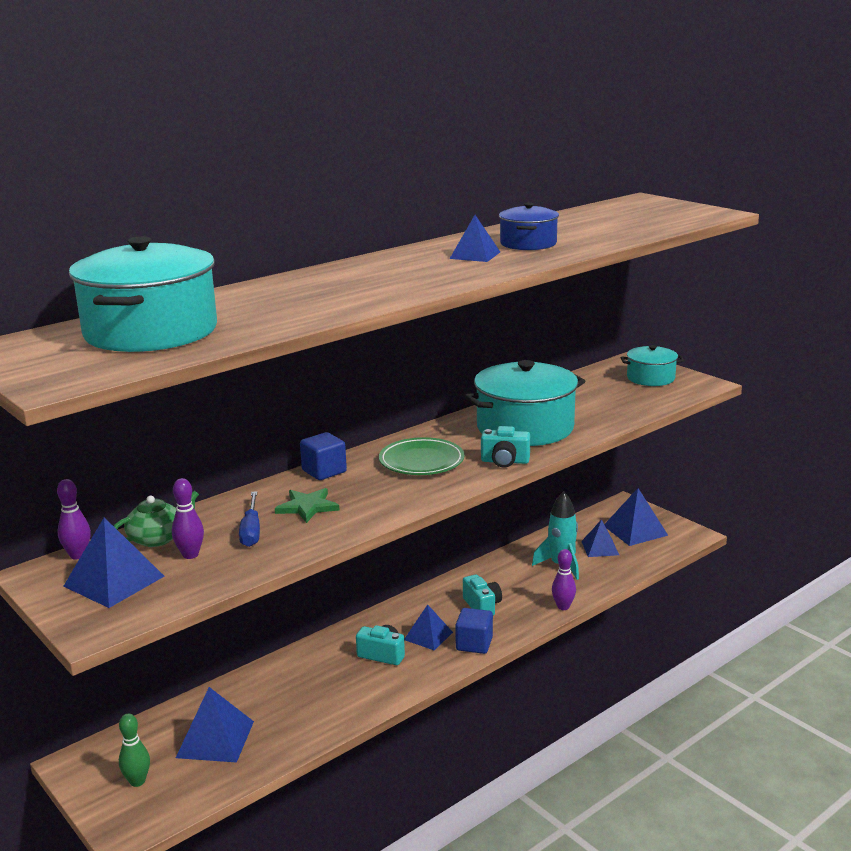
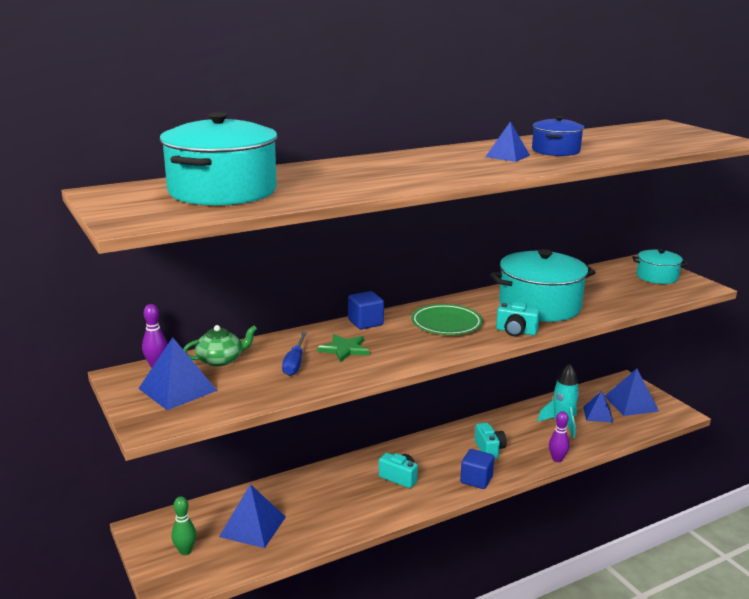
camera: 10 degrees right, 0 degrees up
(190, 555) = (242, 376): purple bowling pin -> none
(428, 636) = (440, 467): blue pyramid -> none

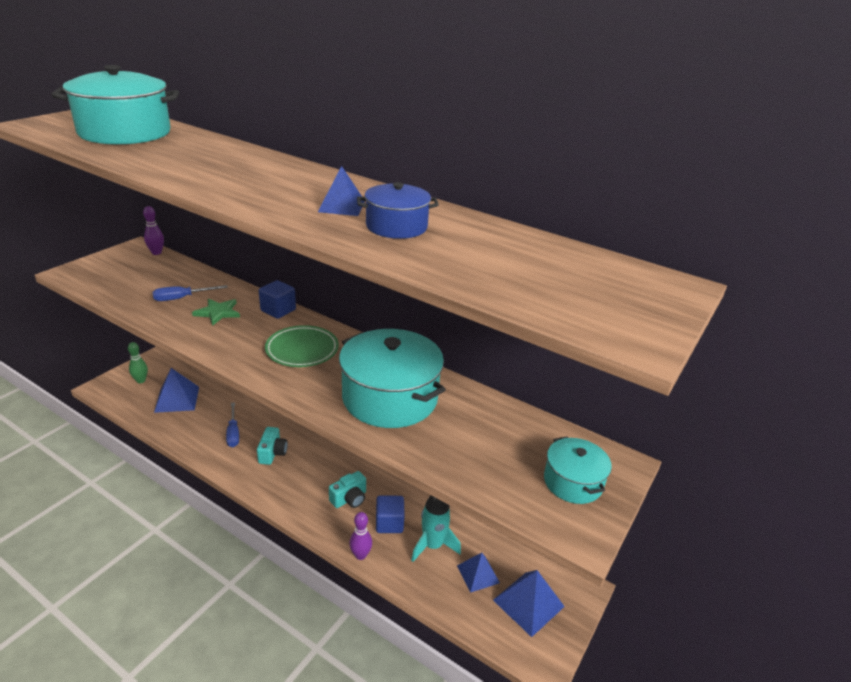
camera: 60 degrees right, 10 degrees up
(177, 389) = (122, 268): blue pyramid -> none
(220, 360) = (175, 270): green teapot -> none
(349, 496) = (233, 433): none -> blue screwdriver
(476, 480) = (292, 502): blue cube -> blue cube (389, 523)
(516, 331) = (309, 393): turquoise camera -> none

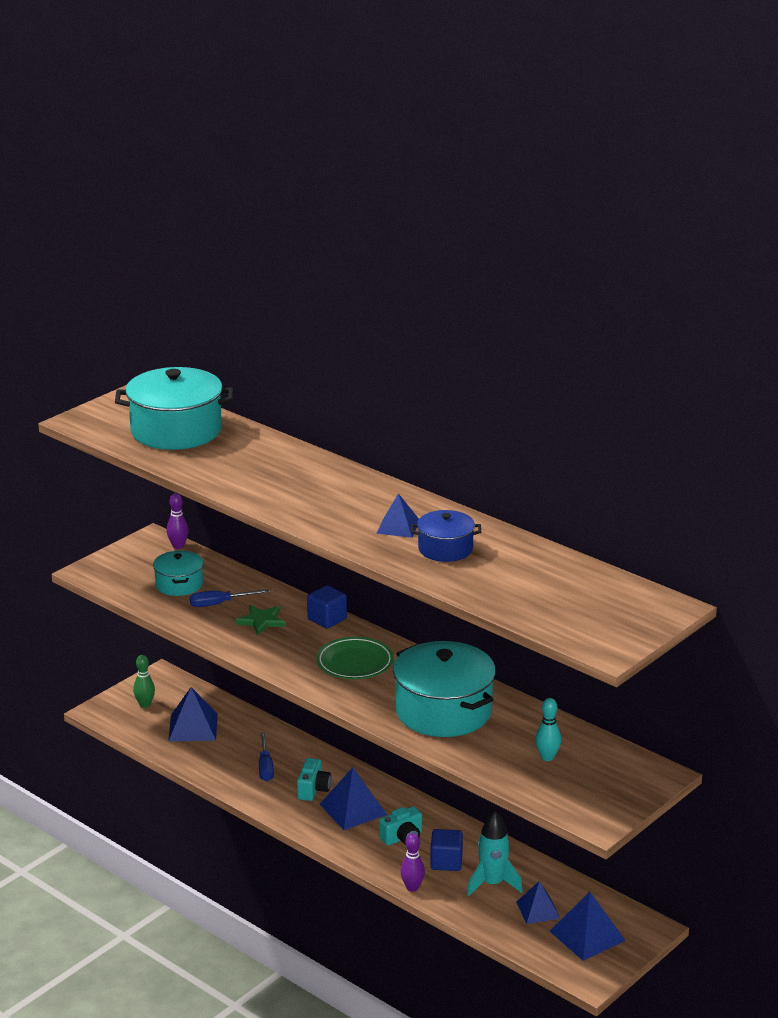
camera: 10 degrees right, 5 degrees down
(306, 471) = (353, 809): none -> blue pyramid
(502, 448) = (547, 757): none -> turquoise bowling pin
(573, 482) = (606, 786): turquoise pot -> turquoise pot (179, 584)

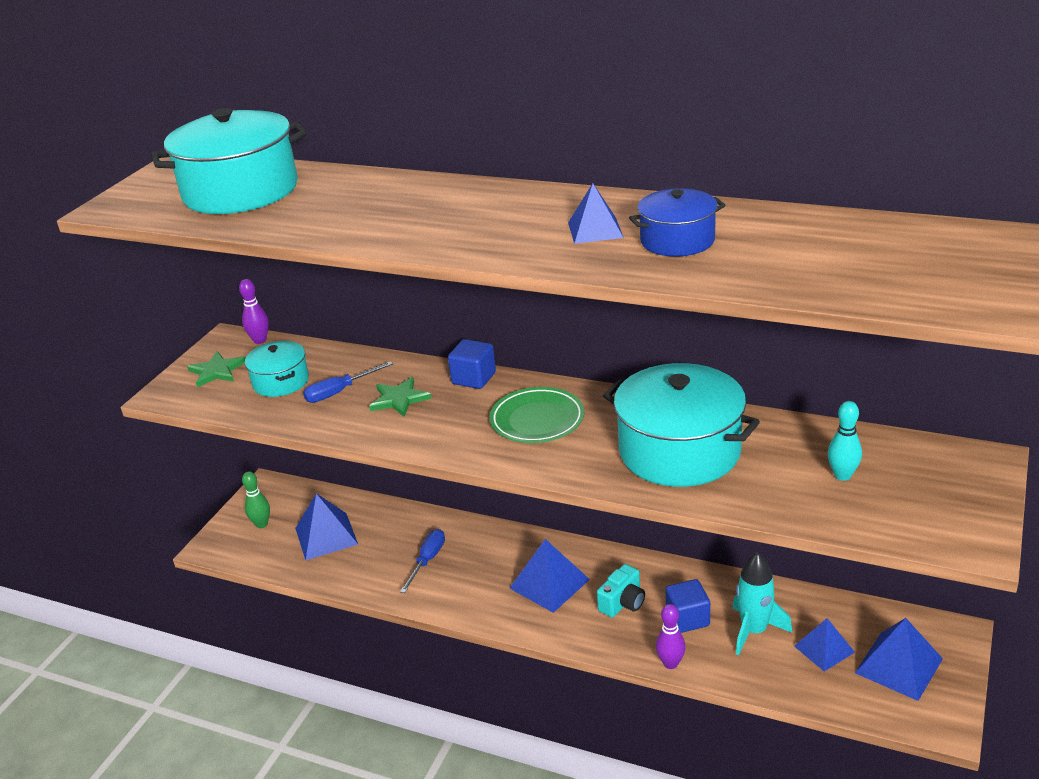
camera: 15 degrees left, 5 degrees up
(134, 563) = (217, 371): none -> green star
(265, 767) = (427, 560): blue screwdriver -> blue screwdriver turned 135 degrees counterclockwise
(313, 789) = (493, 572): turquoise camera -> none

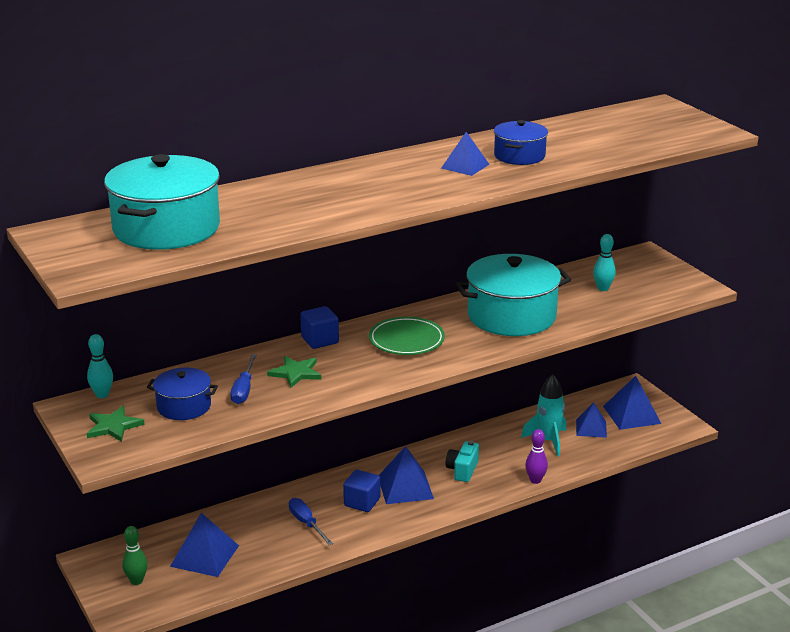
camera: 55 degrees left, 5 degrees down
(260, 340) = (102, 395): purple bowling pin -> turquoise bowling pin
(281, 382) = (184, 406): turquoise pot -> blue pot
(623, 603) = (462, 470): turquoise camera -> turquoise camera turned 150 degrees counterclockwise
(687, 619) = (508, 456): blue cube -> blue cube (362, 502)

